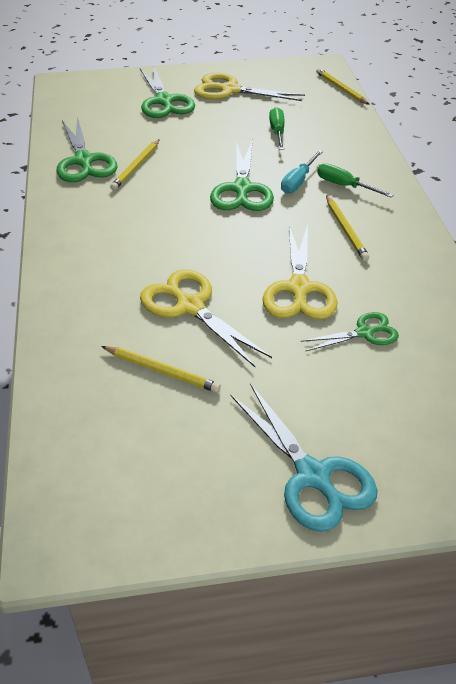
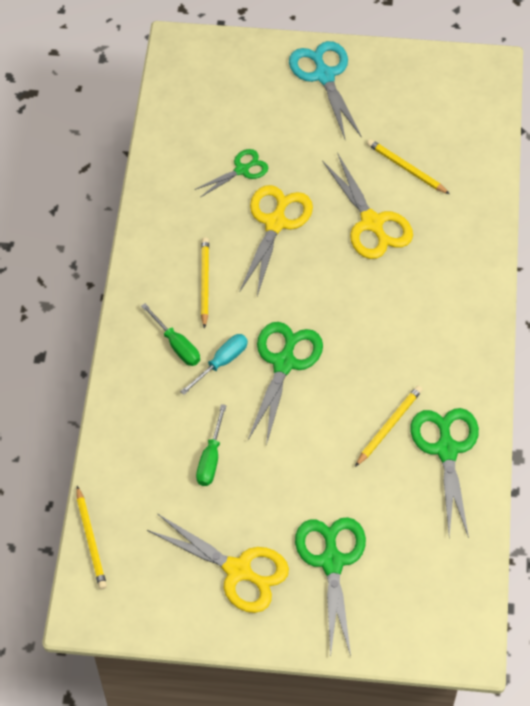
camera: 165 degrees left, 15 degrees up
(364, 333) = (241, 170): green scissors -> green scissors turned 150 degrees clockwise

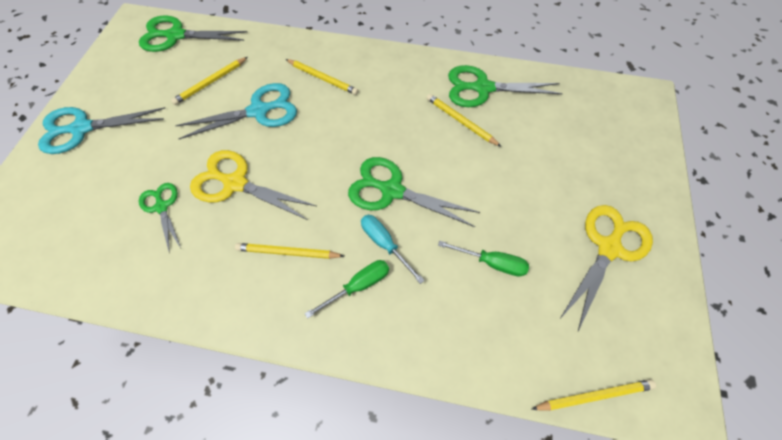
camera: 85 degrees left, 5 degrees up
(332, 562) = (589, 173): green scissors -> green scissors (176, 36)
(372, 223) = (258, 111): yellow scissors -> turquoise scissors
(432, 276) = (322, 78): none -> yellow pencil

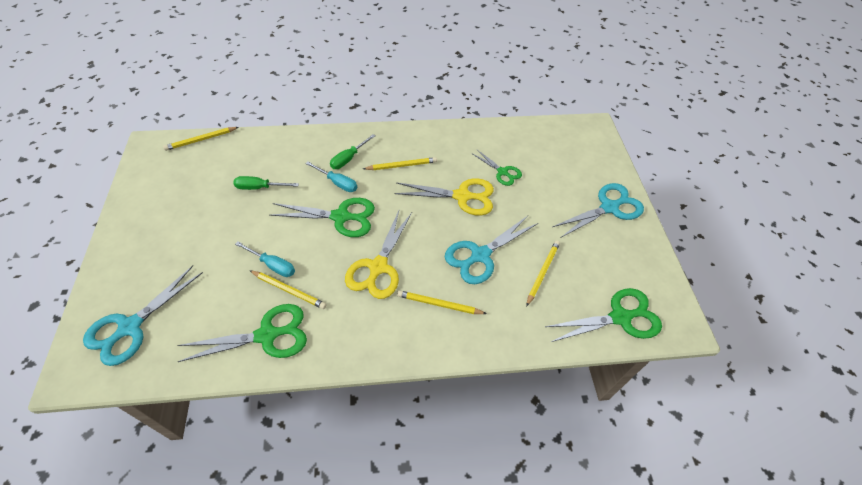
camera: 160 degrees right, 10 degrees down
(476, 150) = (272, 265): none -> turquoise screwdriver
(608, 248) = (169, 213): yellow scissors -> yellow scissors (378, 267)
(610, 122) = (130, 327): none -> turquoise scissors

